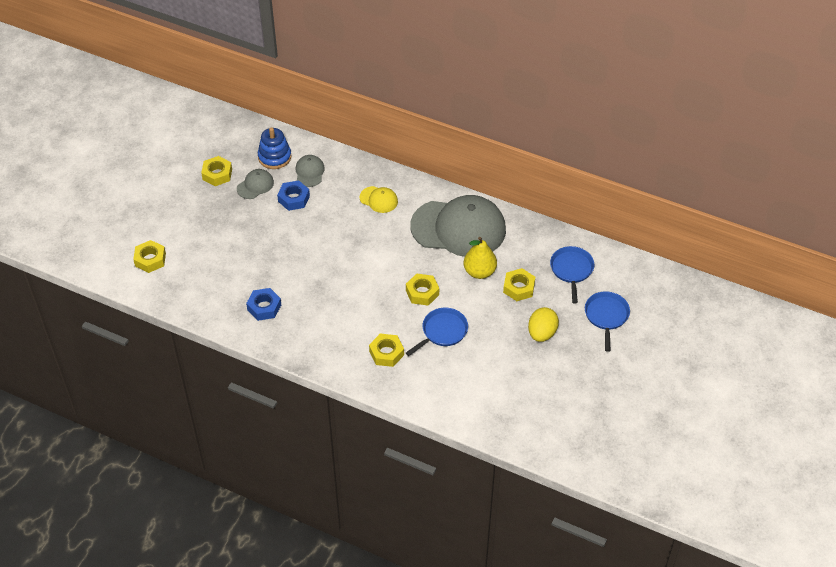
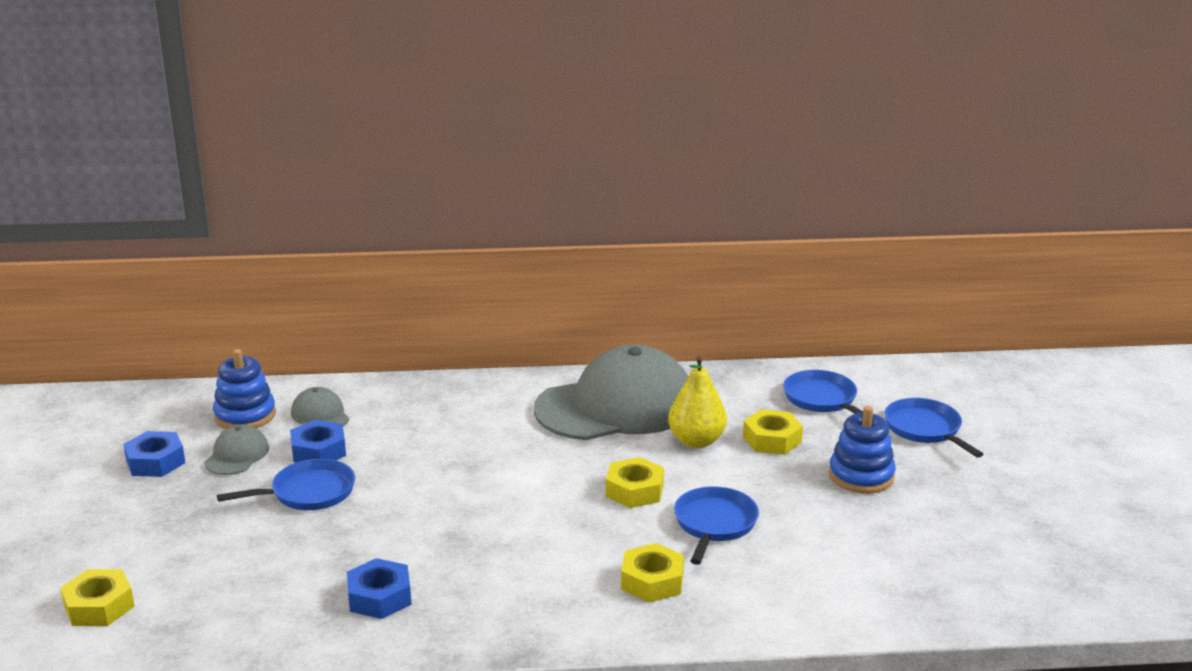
camera: 30 degrees left, 25 degrees down
(217, 174) = (155, 462): yellow nut -> blue nut
(272, 226) = (308, 493): none -> blue pan
(378, 199) = (462, 412): yellow cap -> none
(542, 333) = (861, 476): yellow egg -> blue stacking toy

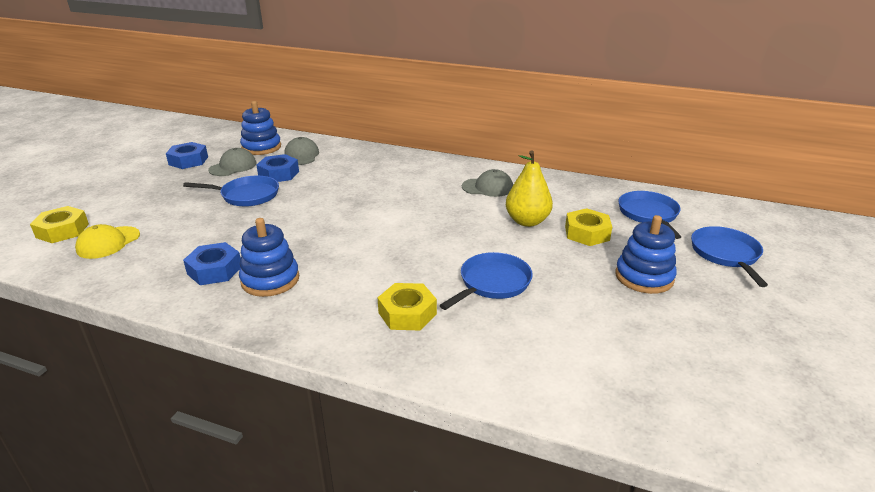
camera: 25 degrees right, 5 degrees up
(190, 603) = (108, 242): none -> yellow cap
(461, 589) = (270, 280): none -> blue stacking toy
(615, 406) = (487, 187): grey cap -> grey cap, size x0.42
(634, 490) = (452, 244): yellow nut -> none

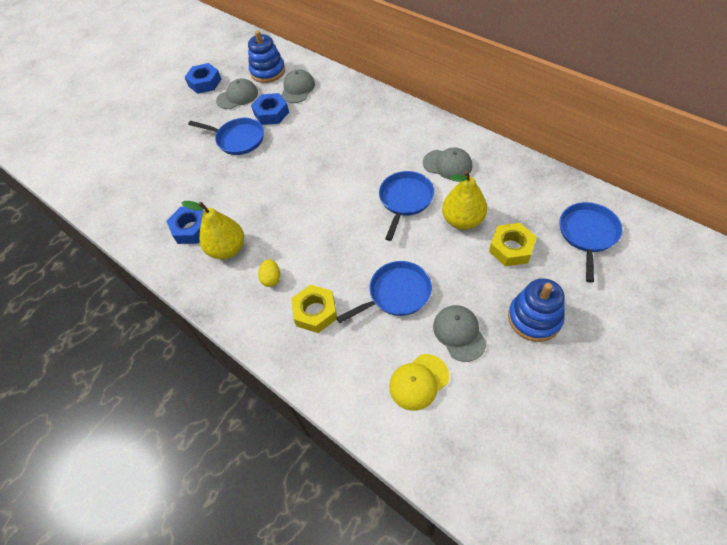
camera: 25 degrees right, 25 degrees up
(62, 230) = (99, 159): yellow nut -> none
(108, 242) = (126, 180): yellow cap -> yellow cap (418, 382)
(270, 280) = (227, 249): blue stacking toy -> yellow pear
(338, 295) = (271, 279): none -> yellow egg
(578, 301) = (459, 333): none -> grey cap
(726, 254) = (633, 307): blue pan -> blue pan (405, 200)

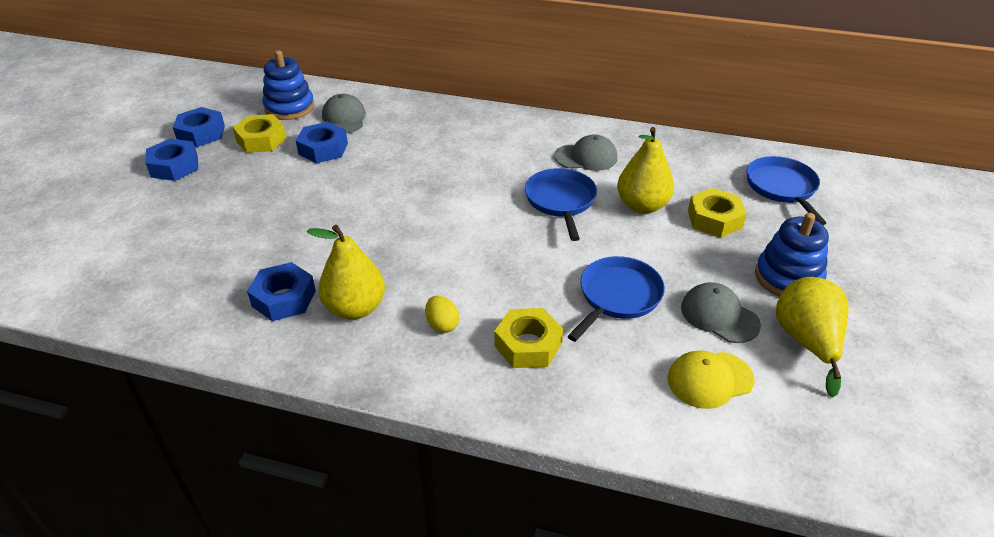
camera: 30 degrees left, 15 degrees down
(178, 107) = (174, 166): none -> blue nut
(237, 96) = (261, 140): grey cap -> yellow nut
(238, 139) = (292, 184): blue pan -> none
(418, 382) = (710, 379): yellow cap -> yellow cap turned 45 degrees clockwise
(510, 377) = (806, 342): none -> yellow pear

